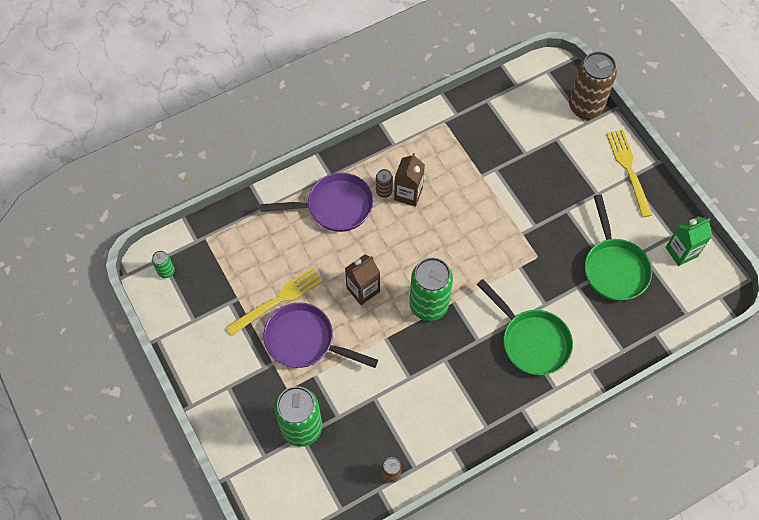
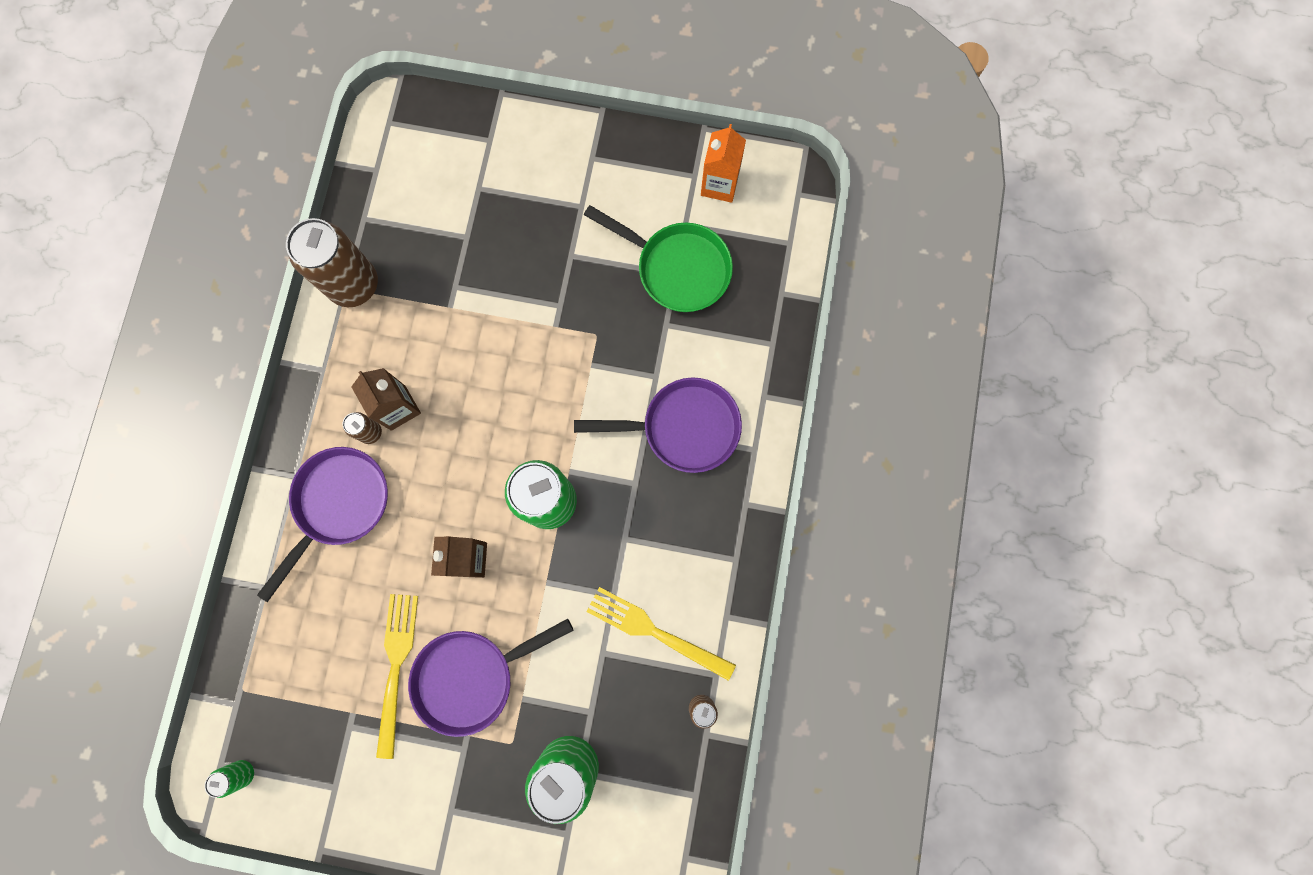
camera: 50 degrees left, 15 degrees up
(531, 341) = (683, 427): green pan -> purple pan
(585, 107) = (470, 123): brown can -> brown can (354, 285)
(628, 169) = (583, 149): yellow fork -> yellow fork (655, 632)
(681, 252) = (719, 184): green carton -> orange carton

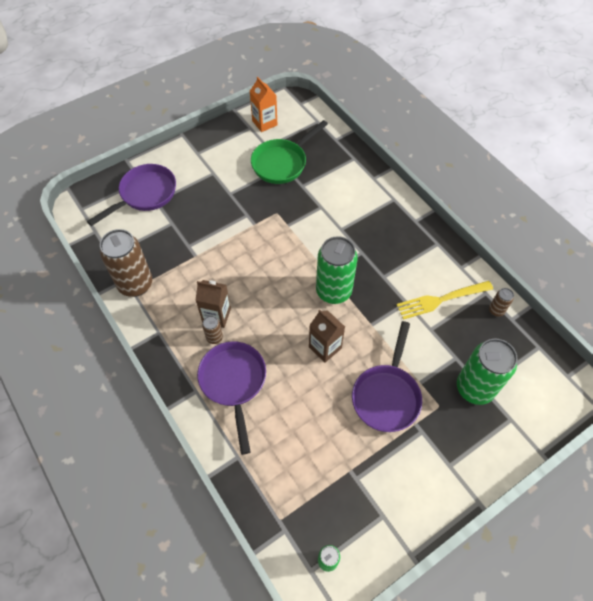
camera: 45 degrees left, 20 degrees down
(396, 667) = (346, 427): yellow fork -> none
(677, 268) = (282, 163): green pan -> green pan turned 150 degrees clockwise
(683, 427) = (355, 215): purple pan -> purple pan (145, 194)

